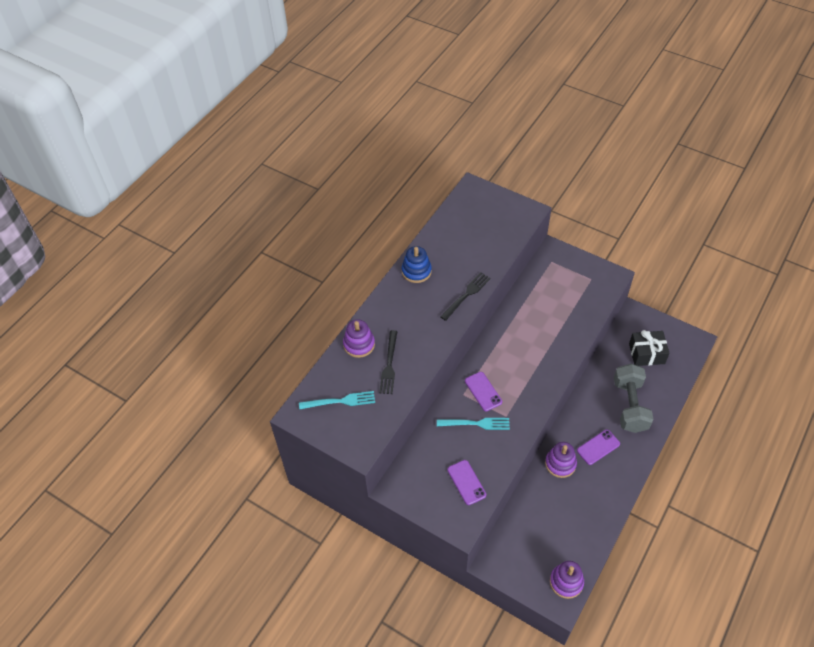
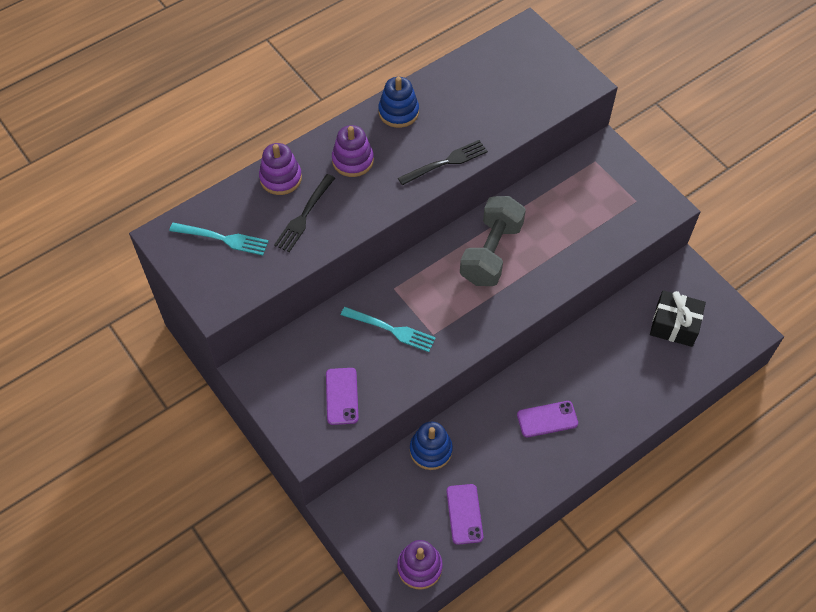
camera: 20 degrees right, 5 degrees up
(483, 391) = (420, 293): purple phone -> purple phone (464, 514)
(532, 498) = (431, 450): none -> blue stacking toy
(560, 464) = (487, 421): purple stacking toy -> purple stacking toy (353, 160)
(629, 406) = (616, 383): grey dumbbell -> grey dumbbell (491, 253)

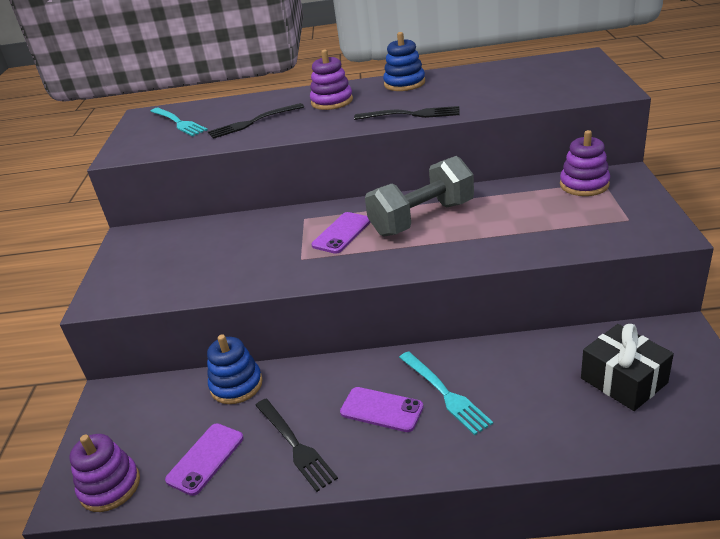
camera: 40 degrees right, 25 degrees down
(281, 178) = (264, 101): purple stacking toy -> purple stacking toy (584, 185)
(341, 396) = (170, 275): purple phone -> purple phone (342, 233)
(391, 330) = (268, 244): turquoise fork -> turquoise fork (445, 394)
(514, 473) = (295, 445): none -> black fork

